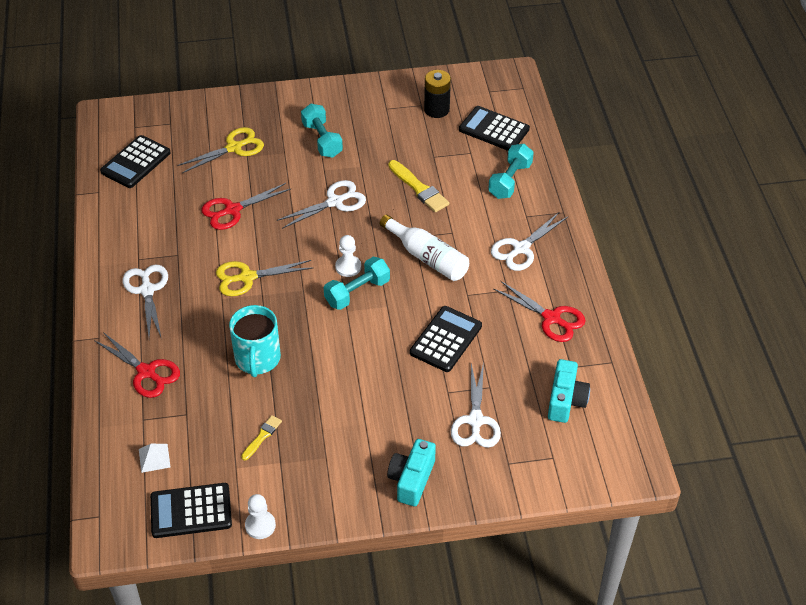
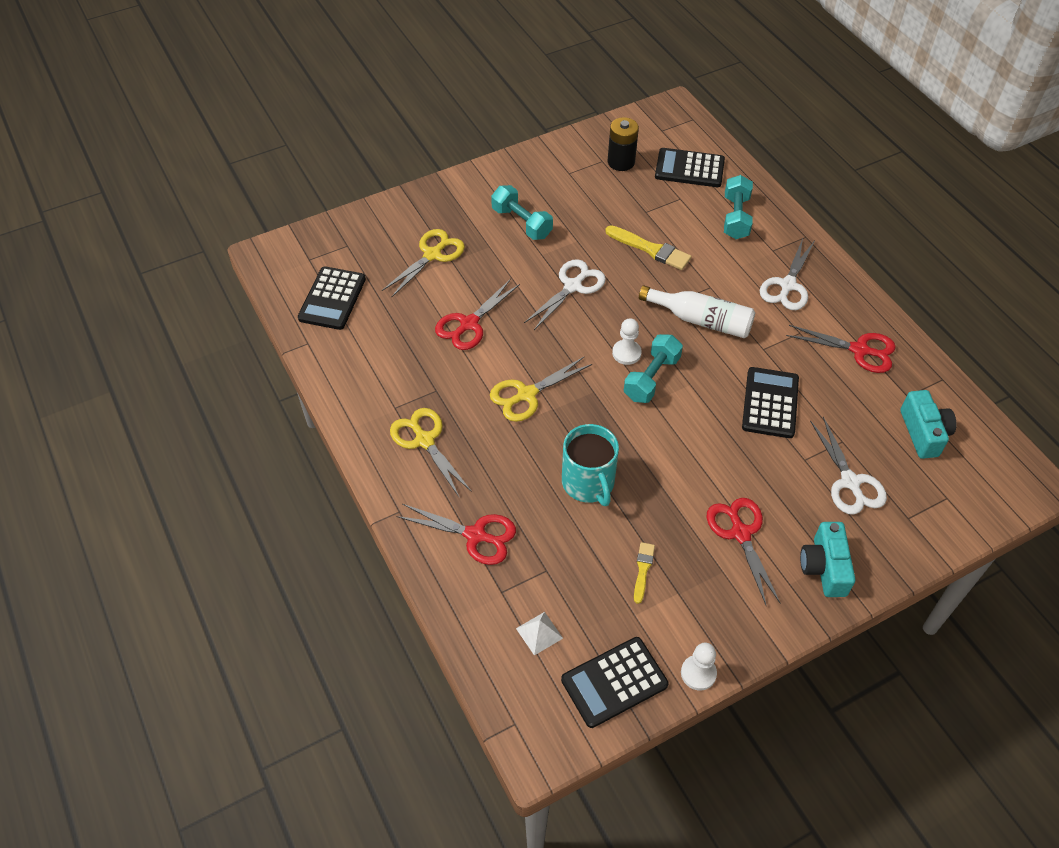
camera: 20 degrees left, 5 degrees up
(147, 290) = (424, 440): white scissors -> yellow scissors
(358, 432) = (740, 533): none -> red scissors

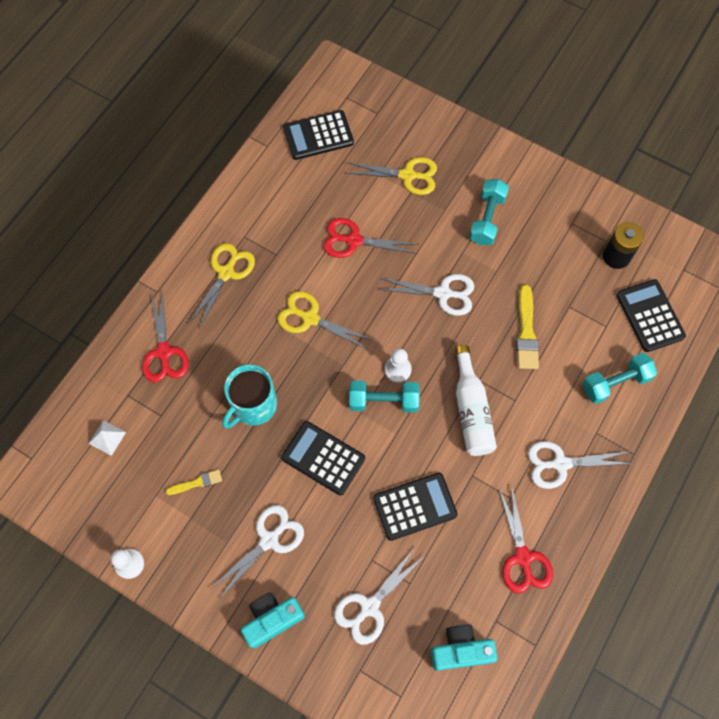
camera: 60 degrees right, 15 degrees up
(614, 682) = (93, 508): black calculator -> black calculator (323, 458)
(740, 533) = (269, 539): red scissors -> white scissors
(923, 433) = (461, 650): turquoise camera -> turquoise camera turned 150 degrees counterclockwise

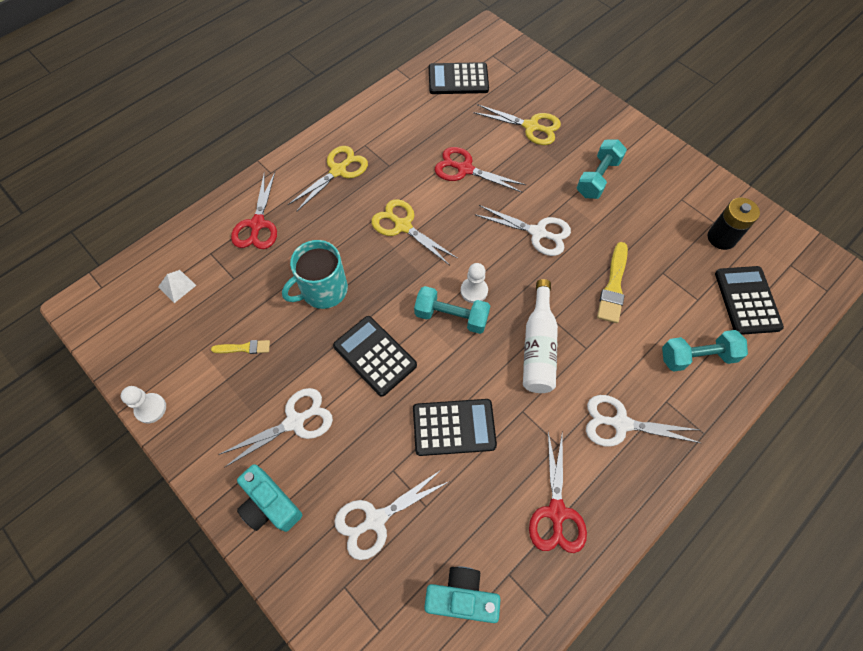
camera: 15 degrees right, 5 degrees down
(272, 619) = (270, 504): turquoise camera -> turquoise camera turned 120 degrees counterclockwise

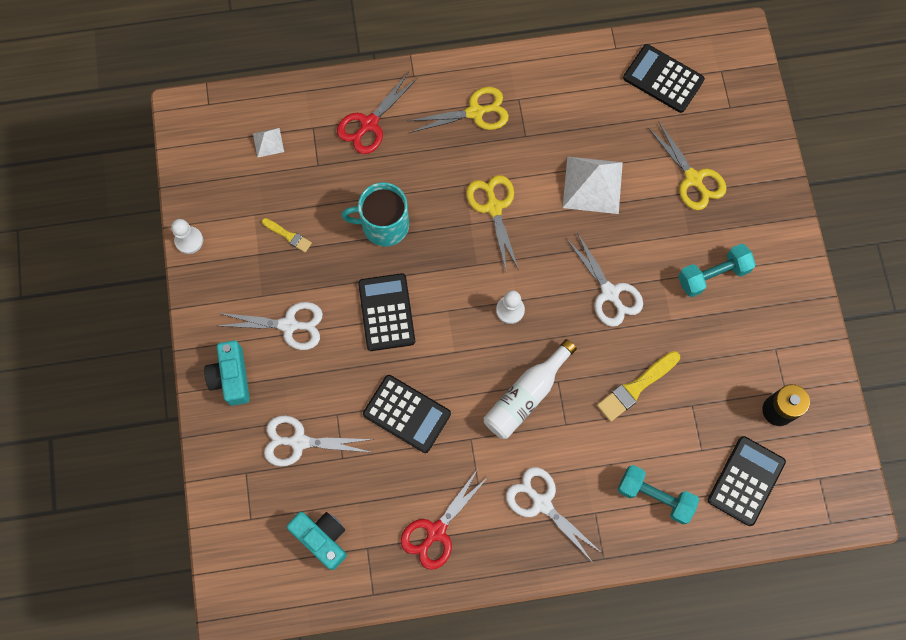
camera: 35 degrees right, 10 degrees up
(451, 317) = (473, 320): turquoise dumbbell -> none
(464, 169) = (592, 184): red scissors -> white pyramid

